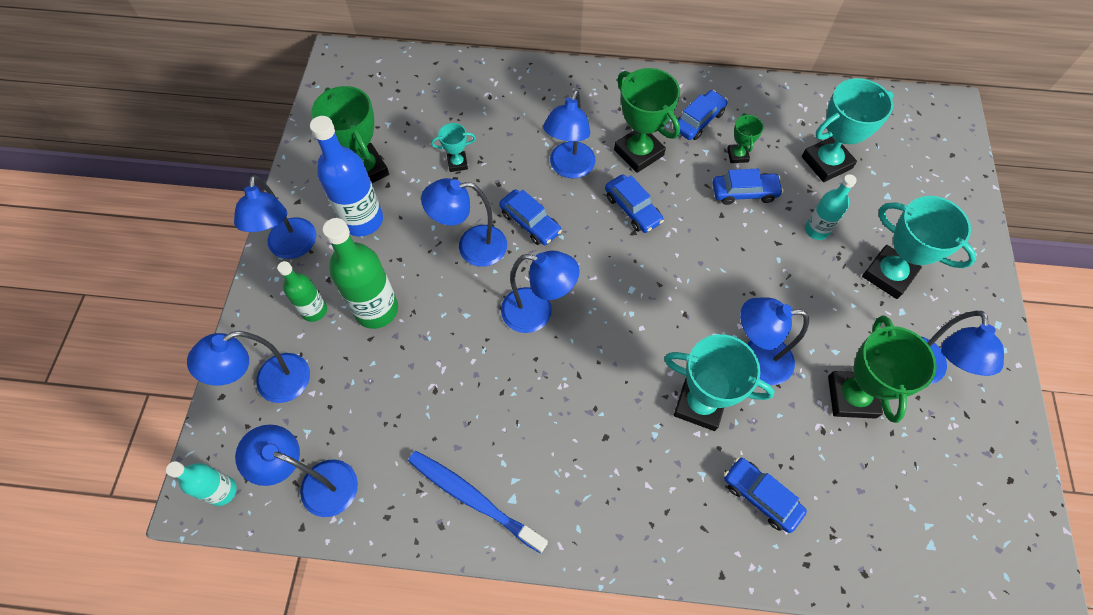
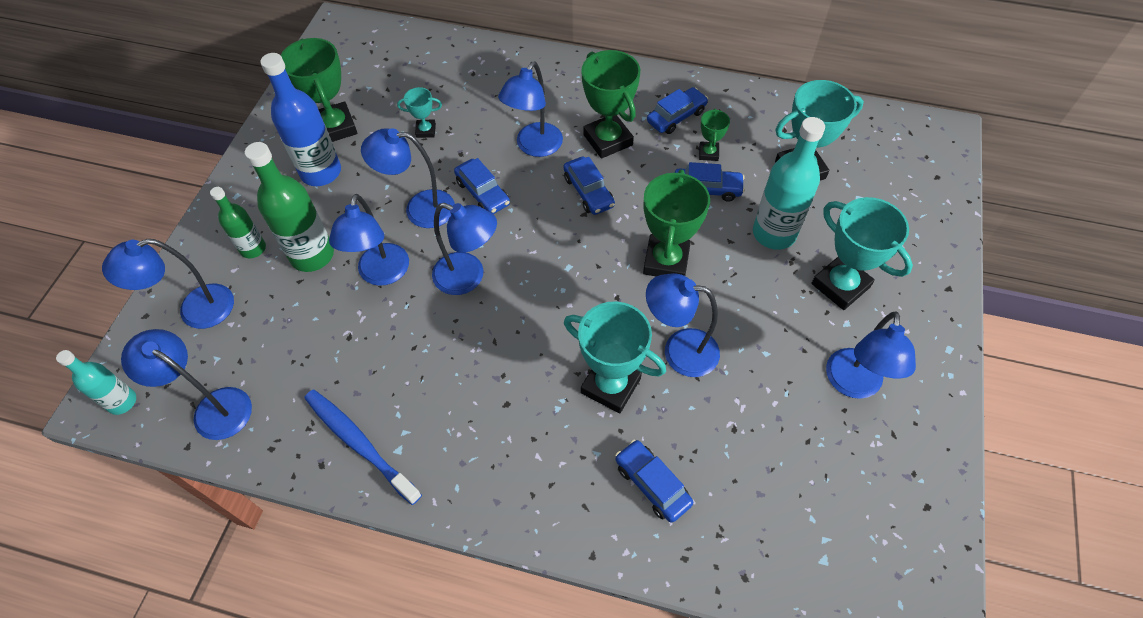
camera: 10 degrees right, 5 degrees down
(291, 248) = (247, 189): blue lamp -> blue lamp (381, 274)
(816, 230) = (774, 233): turquoise bottle -> turquoise bottle, size x1.69
(851, 397) = (772, 400): green trophy -> green trophy (666, 261)

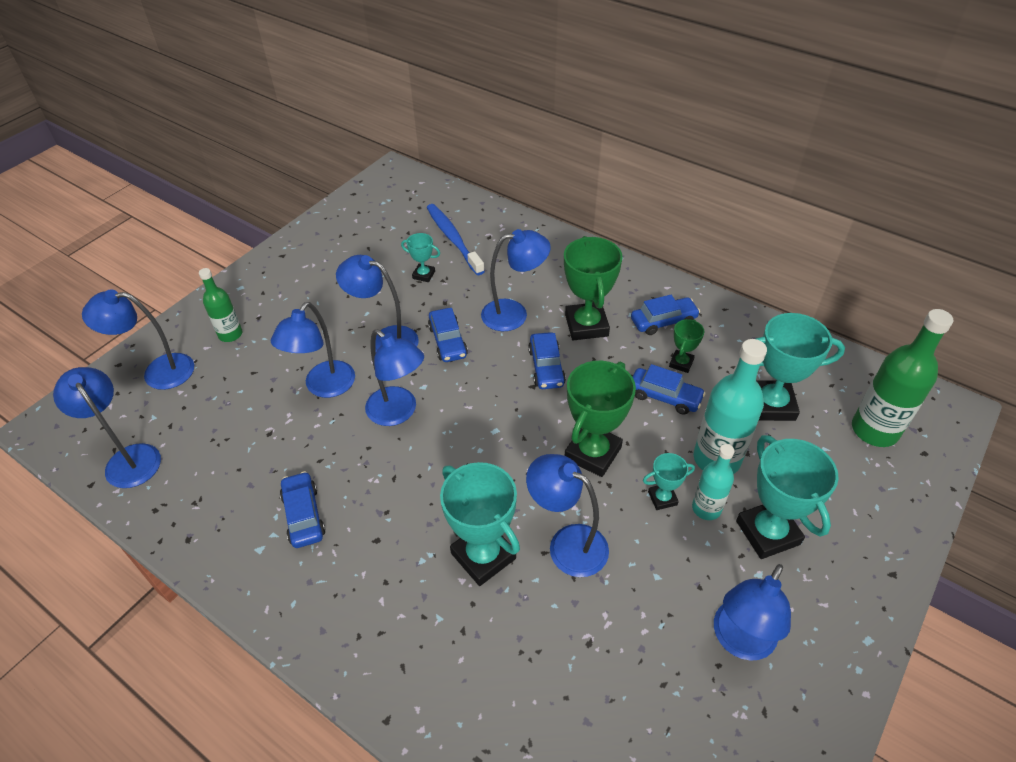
camera: 20 degrees right, 10 degrees down
(122, 402) = (62, 429): turquoise bottle -> turquoise bottle (706, 508)
(312, 255) = (275, 354): green bottle -> green bottle (874, 430)
(321, 172) = (318, 286): blue bottle -> none
(335, 127) = (348, 253): green trophy -> none
(359, 444) = (229, 531): blue toothbrush -> blue toothbrush (453, 239)
(534, 147) = (514, 314): blue lamp -> blue lamp turned 150 degrees counterclockwise
(652, 484) = (479, 669): blue car -> blue car (303, 515)
(743, 283) = (662, 498): none -> turquoise trophy

